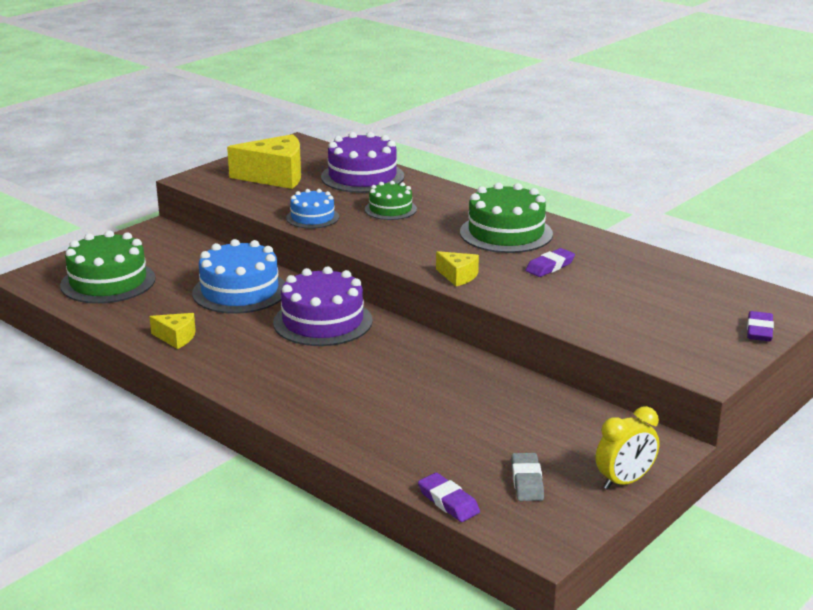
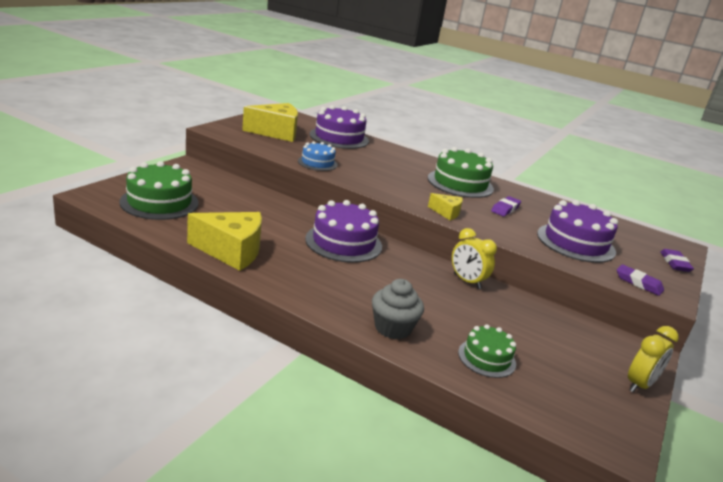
camera: 15 degrees left, 0 degrees up
(176, 338) = (231, 251): yellow cheese -> yellow cheese, size x1.98
(240, 291) = (269, 215): blue cake -> none
(336, 420) = (393, 328): none -> grey cupcake
(390, 209) = (371, 161): green cake -> green cake (486, 358)
(448, 502) = (521, 407): purple eraser -> purple eraser (638, 283)
(466, 364) = (467, 281): none -> yellow clock
(527, 481) = (569, 385): grey eraser -> none
(624, 308) = (575, 242): none -> purple cake

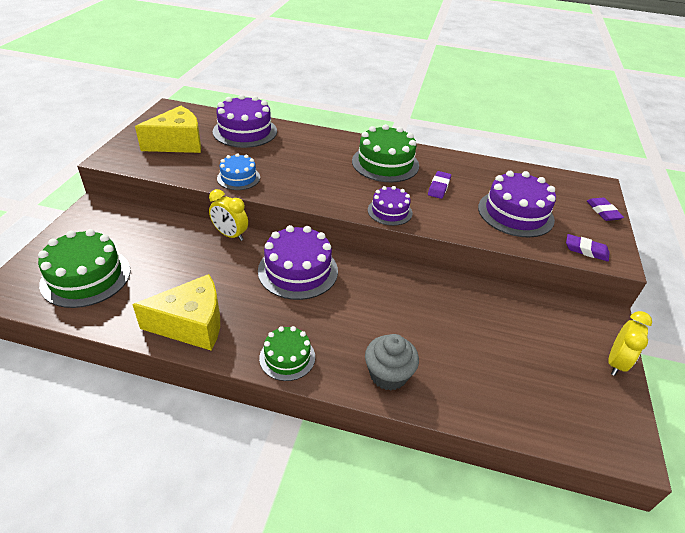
camera: 15 degrees left, 15 degrees up
(446, 213) = (389, 211): yellow cheese -> purple cake
(467, 281) = (429, 283): yellow clock -> yellow clock (230, 235)
(486, 358) = (484, 381): green cake -> green cake (287, 357)

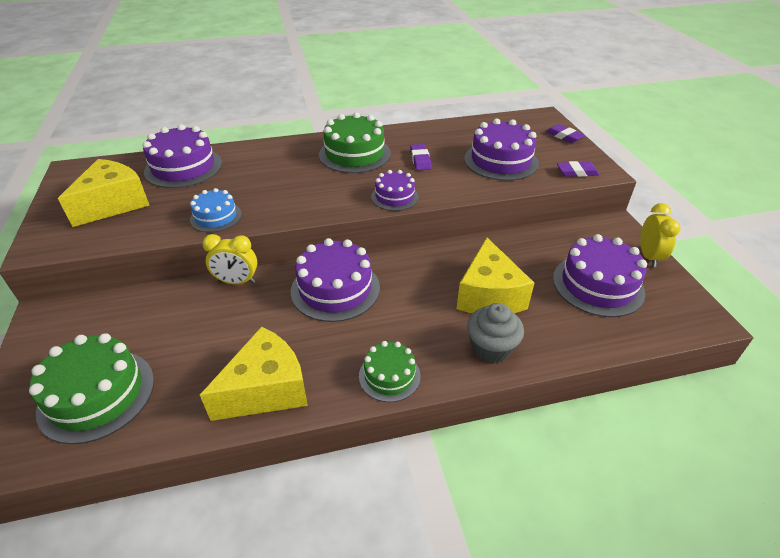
camera: 25 degrees left, 0 degrees up
(422, 330) = (489, 295): none -> yellow cheese
(536, 366) = (598, 285): none -> purple cake

